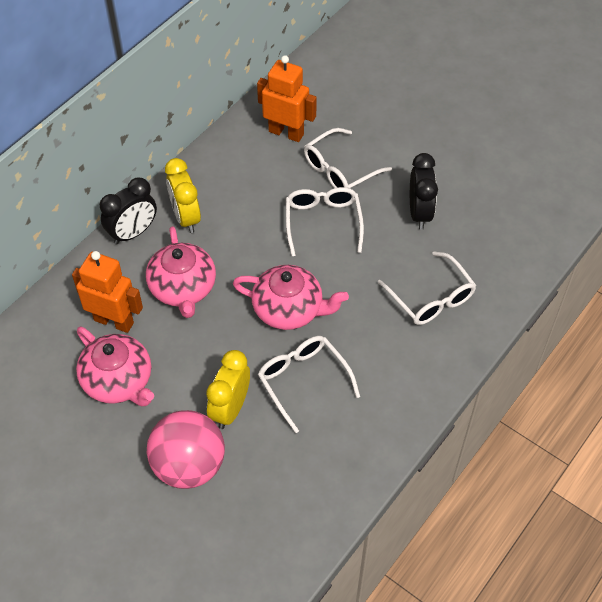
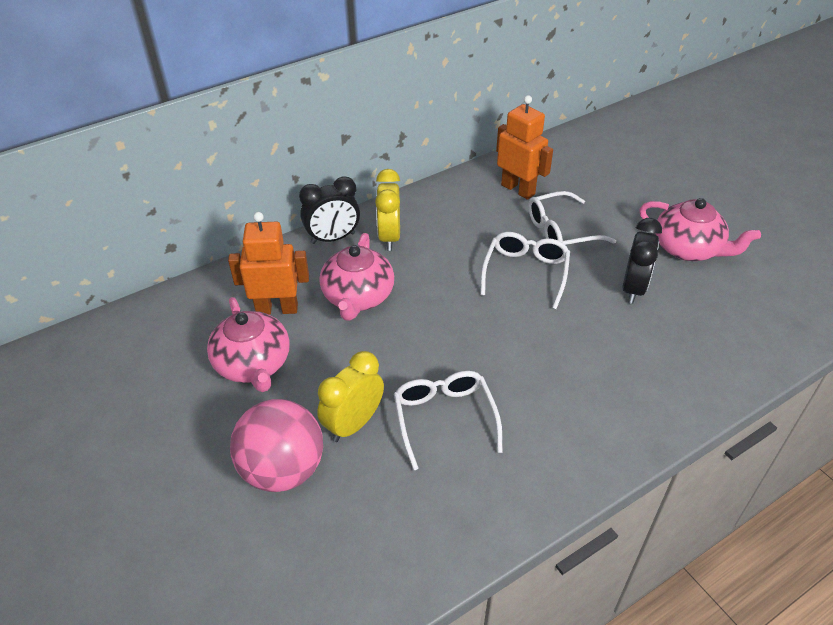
camera: 20 degrees right, 10 degrees down
(114, 321) = (277, 309): orange robot -> orange robot turned 45 degrees counterclockwise
(289, 309) = (458, 344): pink teapot -> pink teapot (688, 249)
(431, 298) = (620, 373): white glasses -> none

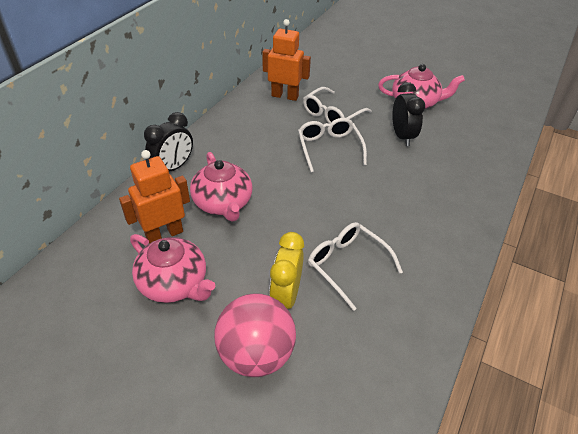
camera: 30 degrees left, 0 degrees up
(389, 237) = (217, 153): yellow clock -> none

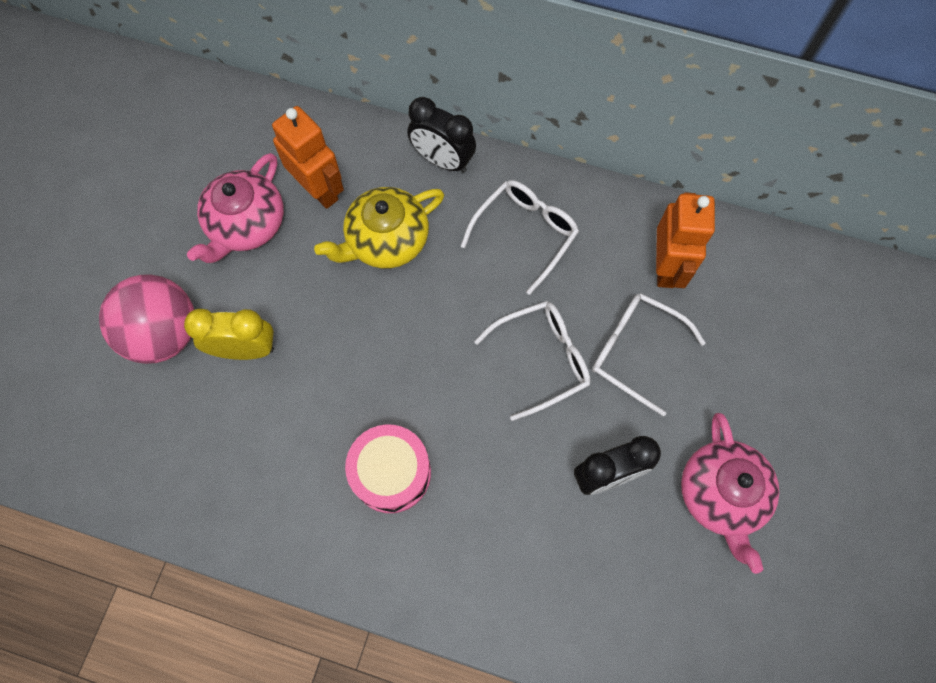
camera: 80 degrees right, 25 degrees up
(223, 203) = (386, 240): pink teapot -> yellow teapot
(347, 265) = (304, 415): white glasses -> white glasses (525, 234)
(394, 224) = (391, 473): none -> pink drum

